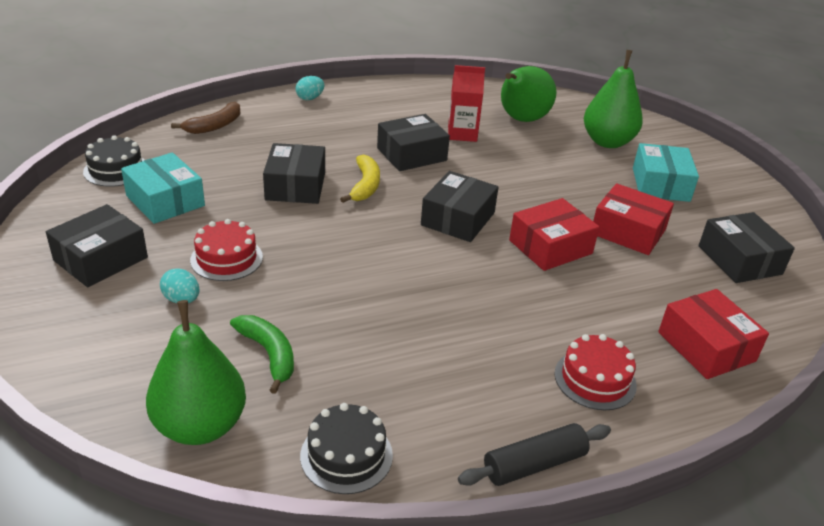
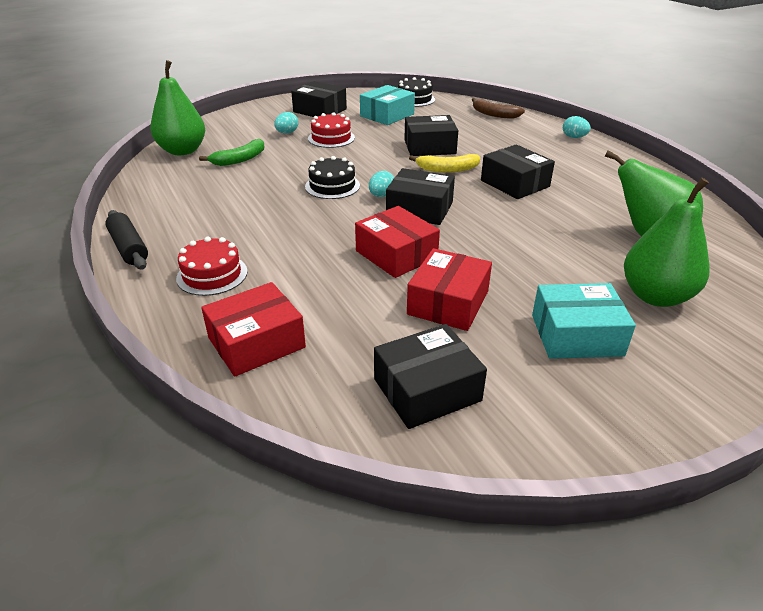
camera: 85 degrees right, 0 degrees up
(346, 455) = (152, 188): black cake -> black cake (332, 186)
(422, 239) = (381, 196): none -> turquoise egg
(462, 134) = (578, 204): red carton -> none

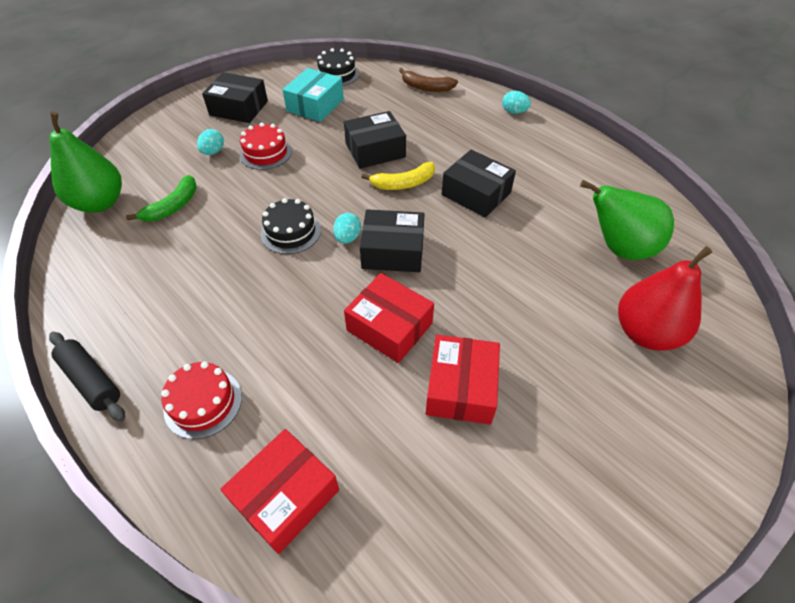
camera: 15 degrees left, 15 degrees up
(427, 390) = (476, 518): black box -> none
(576, 335) = (590, 404): turquoise box -> none
(655, 296) = (645, 333): green pear -> red pear

